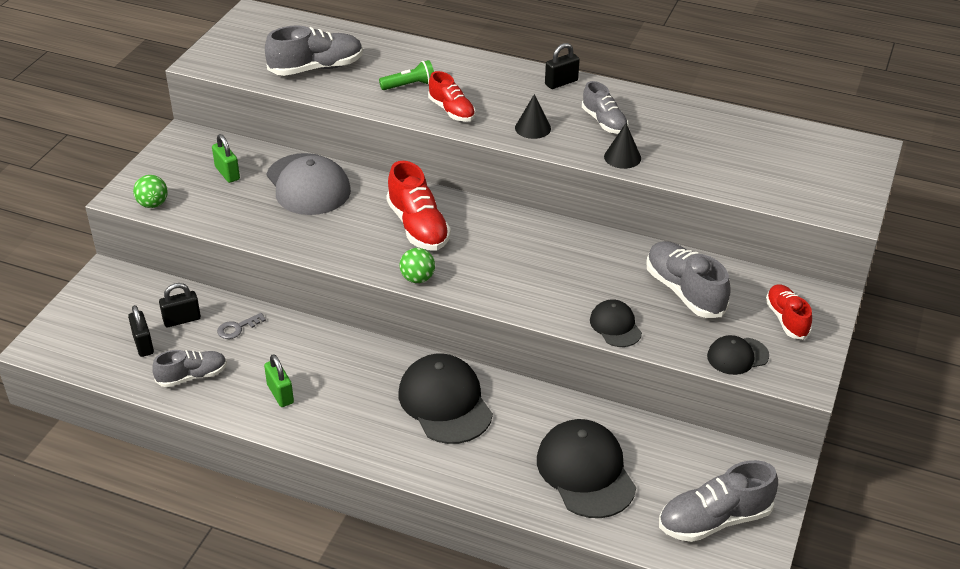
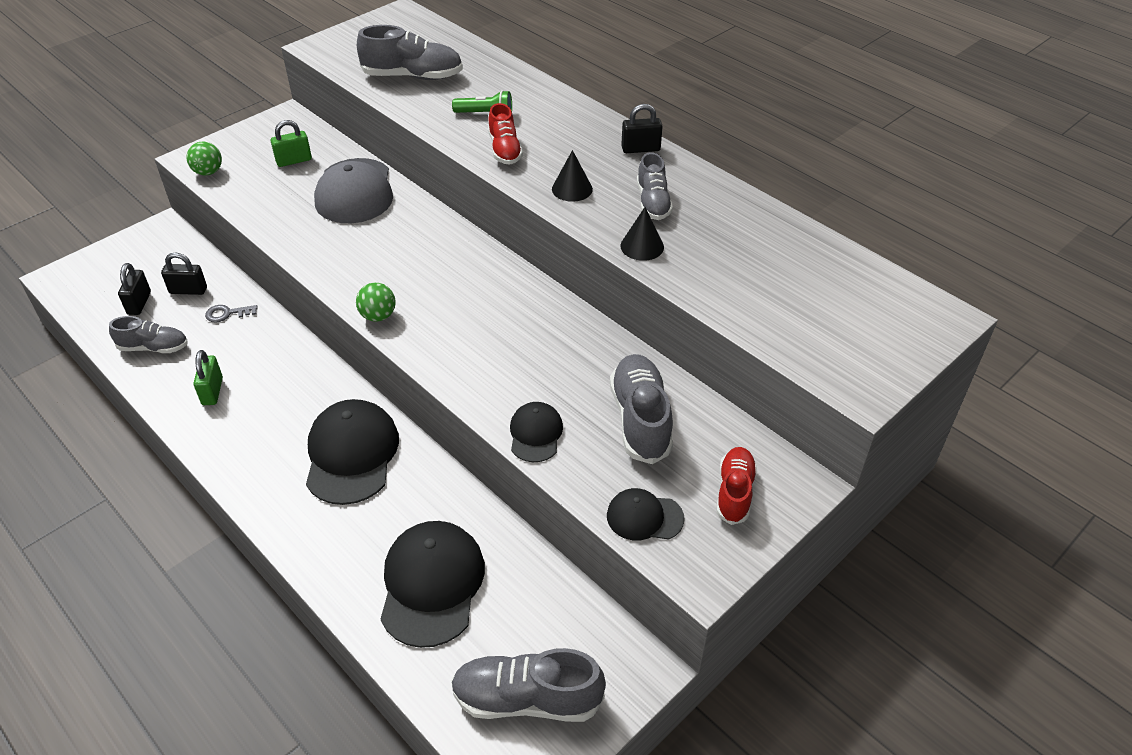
camera: 25 degrees right, 5 degrees up
(227, 173) = (294, 161): green padlock -> green padlock turned 75 degrees clockwise
(418, 227) = (421, 262): red shoe -> none

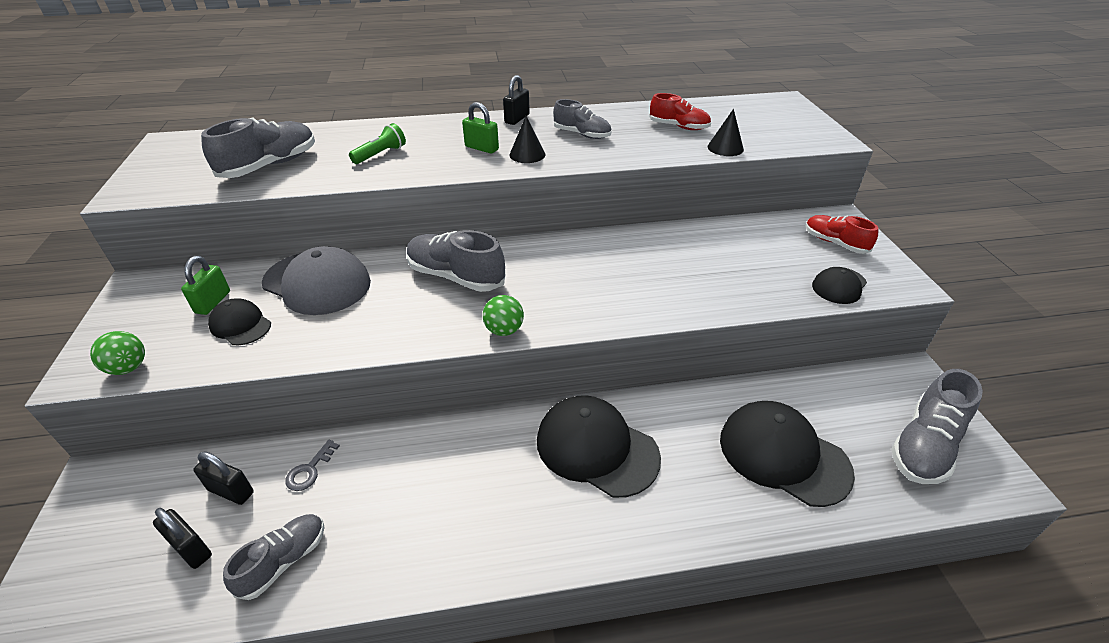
camera: 55 degrees left, 5 degrees down
(188, 290) = (231, 491): black padlock -> black padlock turned 75 degrees clockwise
(212, 391) = (412, 528): green padlock -> green padlock (481, 148)
(505, 150) = (440, 162): red shoe -> red shoe (678, 127)
(535, 434) = (722, 300): black cap -> black cap (240, 325)
(640, 419) = (741, 251): grey shoe -> grey shoe (456, 276)
(642, 246) = (625, 153): black cone -> black cone (725, 148)

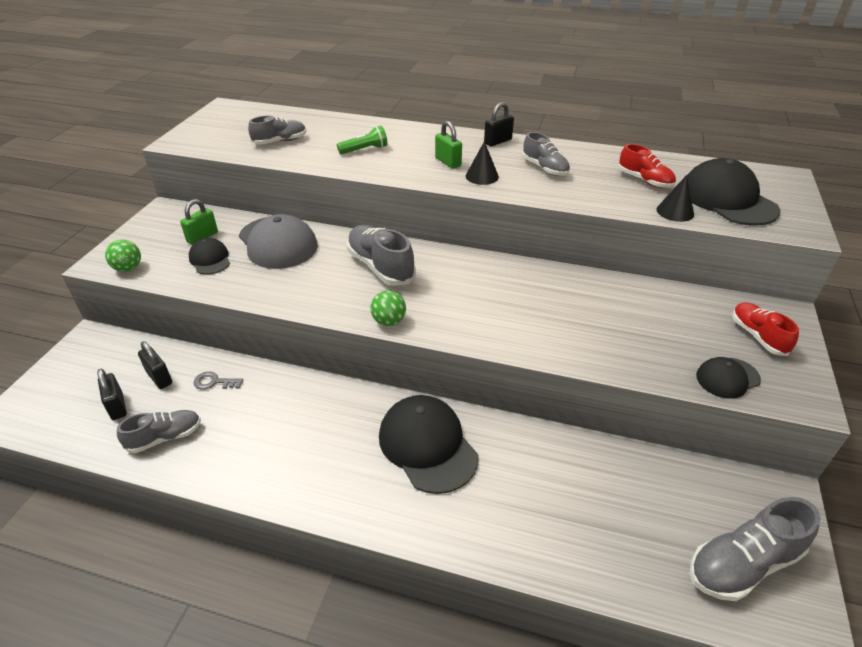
camera: 25 degrees right, 0 degrees up
(270, 166) = (280, 141): grey shoe -> grey shoe, size x0.64
(309, 470) = (214, 382): grey key -> grey key turned 45 degrees clockwise
(783, 455) = (588, 515): black cap -> black cap (727, 199)

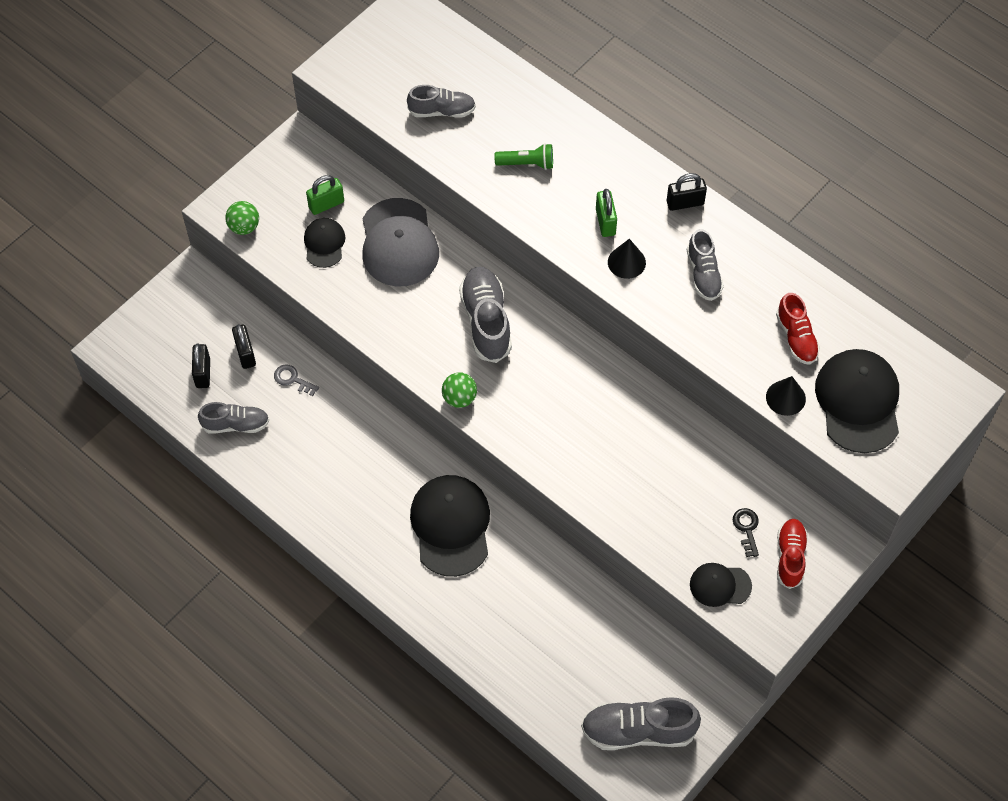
camera: 25 degrees right, 20 degrees up
(705, 329) = (747, 529): none -> black key

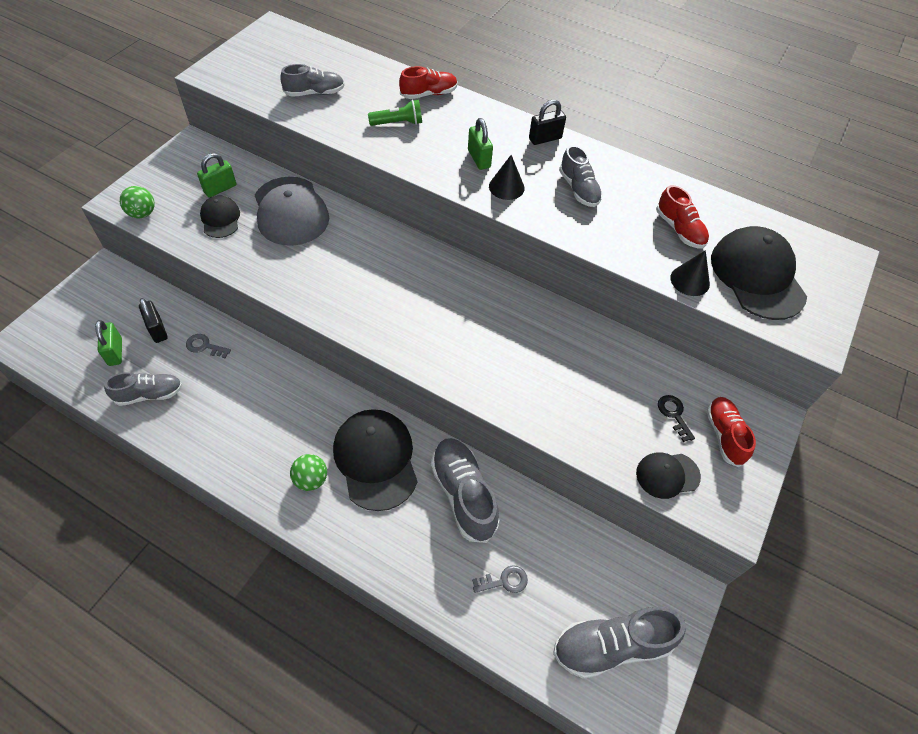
camera: 15 degrees left, 5 degrees down
(203, 373) = (115, 352): black padlock -> green padlock
(459, 398) = (367, 333): green ball -> green ball (311, 479)
(486, 321) = (381, 264): grey shoe -> grey shoe (463, 494)
(553, 659) = (504, 581): none -> grey key
(568, 125) = (428, 94): none -> red shoe

